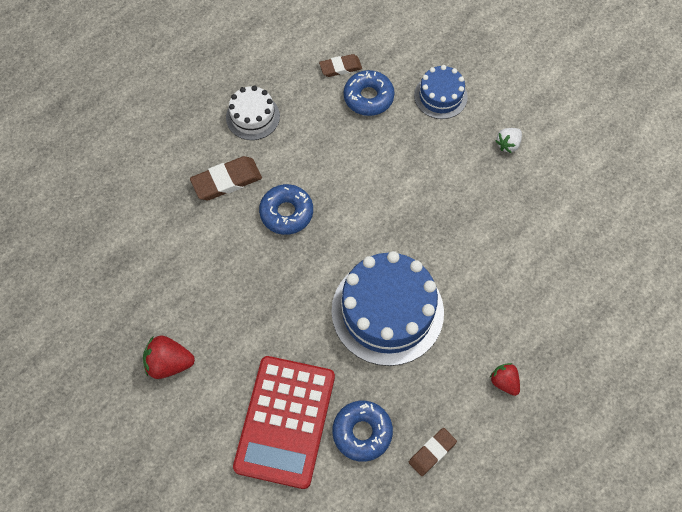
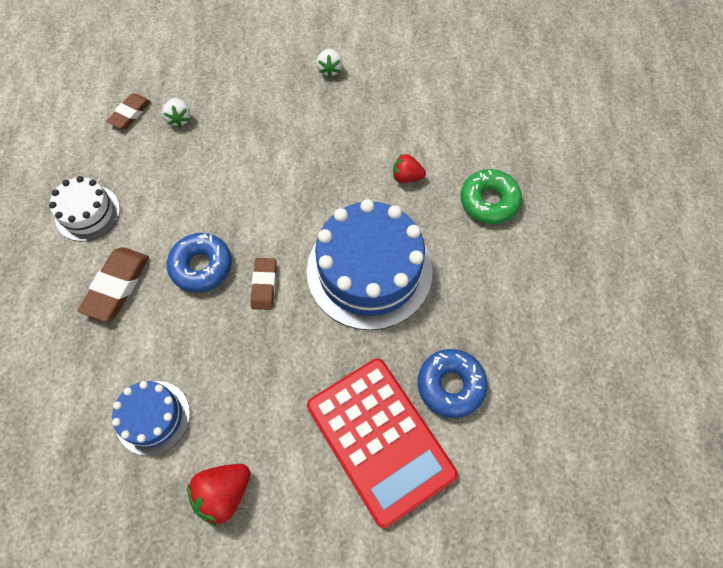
camera: 45 degrees left, 0 degrees up
(368, 97) = (179, 119): blue donut -> white strawberry
(432, 452) = (518, 347): brown eraser -> brown eraser (264, 285)
(440, 96) = (239, 74): blue cake -> blue cake (153, 417)
(504, 382) = (511, 243): red strawberry -> red strawberry (406, 177)
(521, 339) = (489, 201): none -> green donut

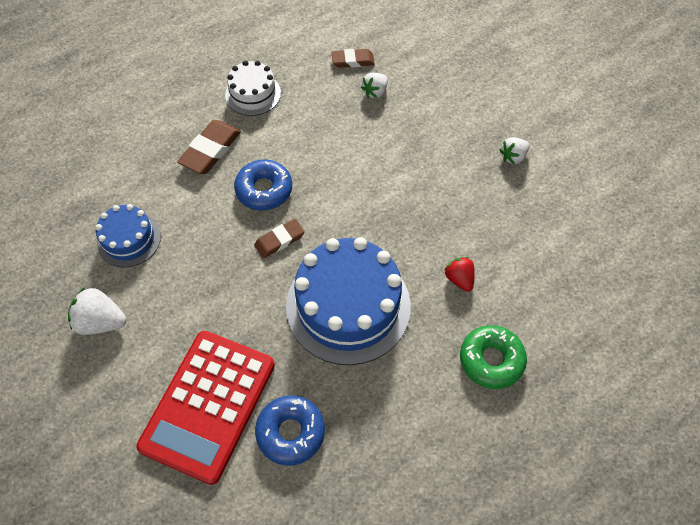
camera: 55 degrees right, 5 degrees down
(117, 286) = (210, 150): brown eraser -> brown eraser turned 45 degrees counterclockwise
(223, 493) = (101, 321): red strawberry -> white strawberry

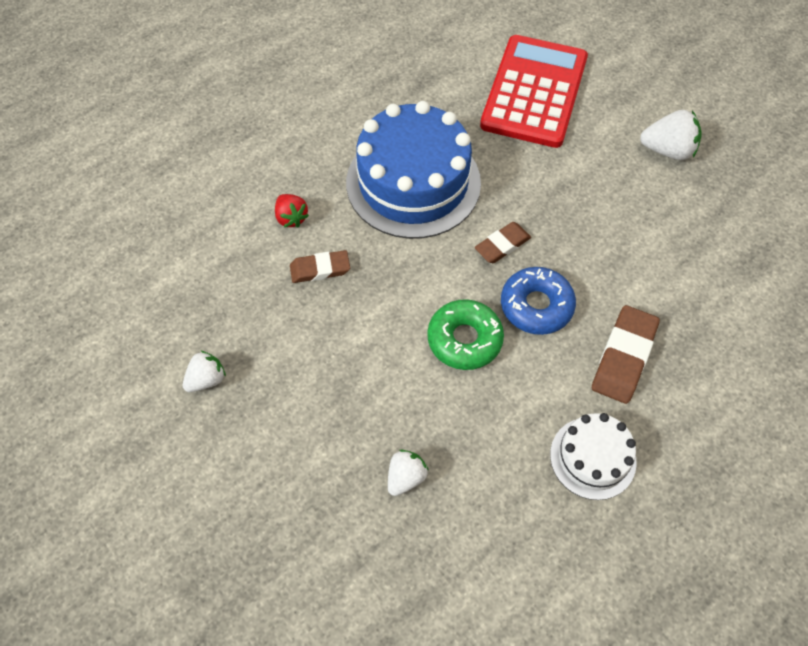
camera: 175 degrees right, 0 degrees up
(129, 239) = (678, 233): blue cake -> none
(290, 432) = (453, 78): blue donut -> none
(353, 61) = (447, 540): brown eraser -> brown eraser (320, 269)
(491, 360) = (264, 145): green donut -> green donut (464, 339)

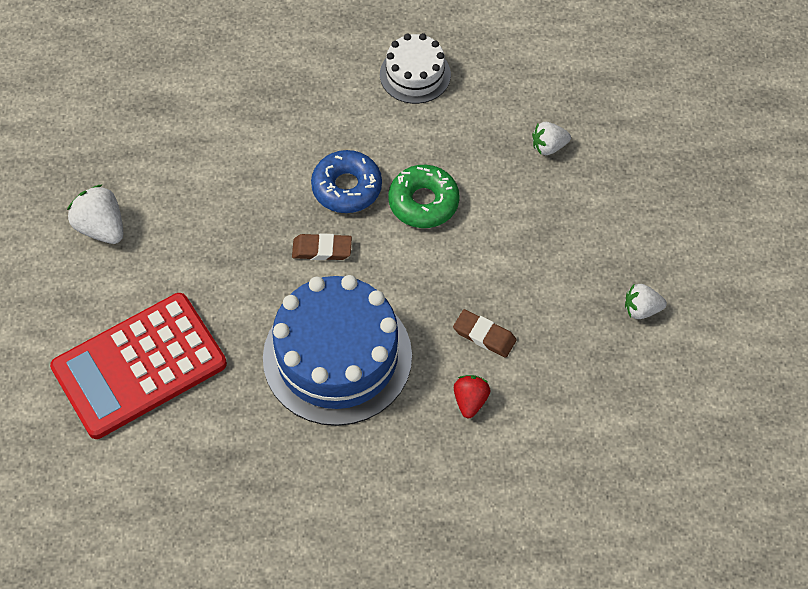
camera: 140 degrees left, 0 degrees up
(623, 357) = (325, 113): brown eraser -> none

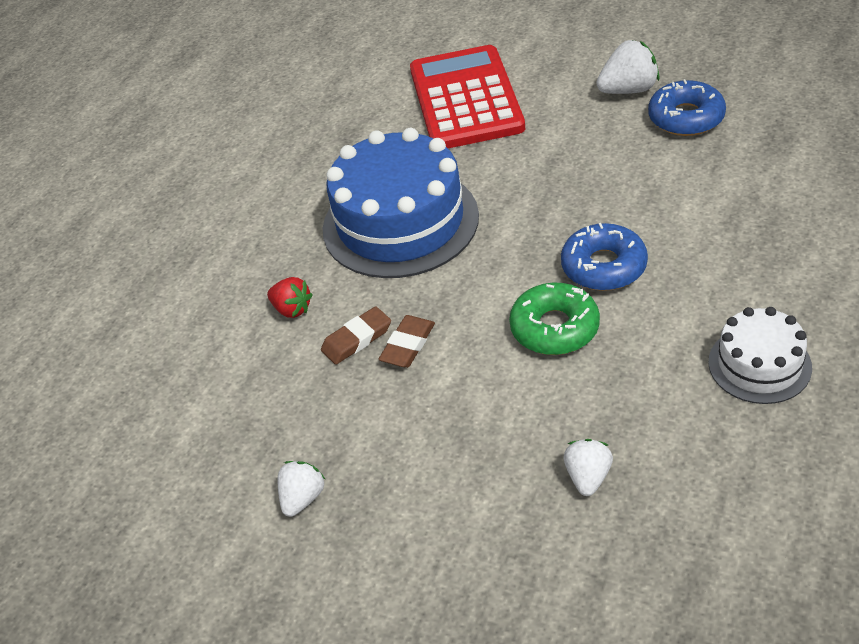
camera: 120 degrees right, 15 degrees down
(137, 173) = (686, 118): none -> blue donut
(322, 249) = (531, 233): brown eraser -> brown eraser (408, 345)

